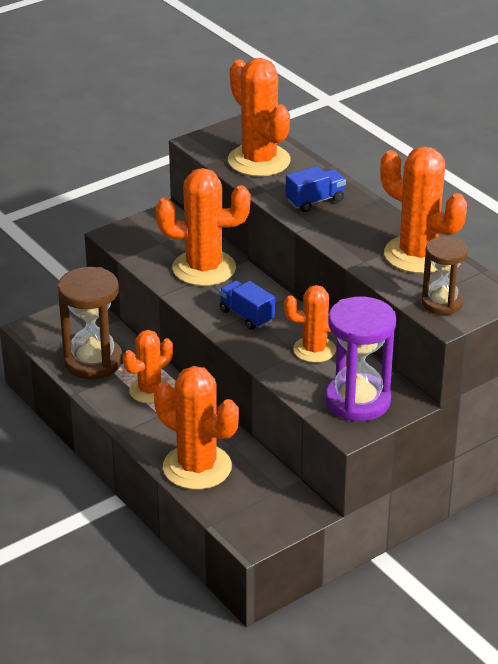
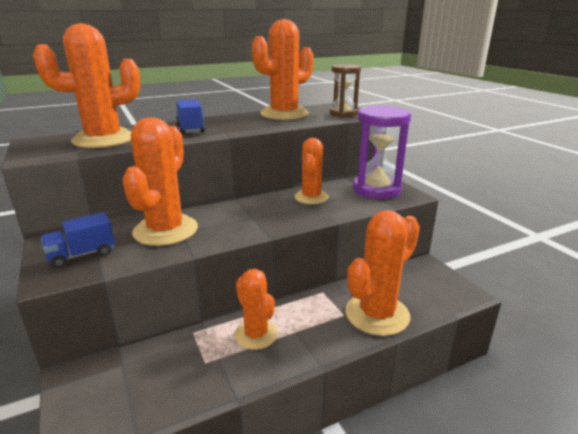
camera: 80 degrees left, 10 degrees down
(93, 361) = (185, 376): brown hourglass -> none
(246, 316) = (253, 218): blue truck -> blue truck (82, 255)

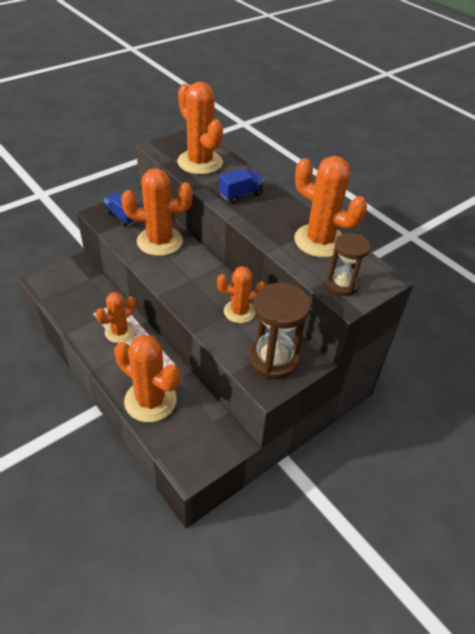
camera: 75 degrees right, 20 degrees up
(376, 189) = (273, 359): purple hourglass -> brown hourglass

